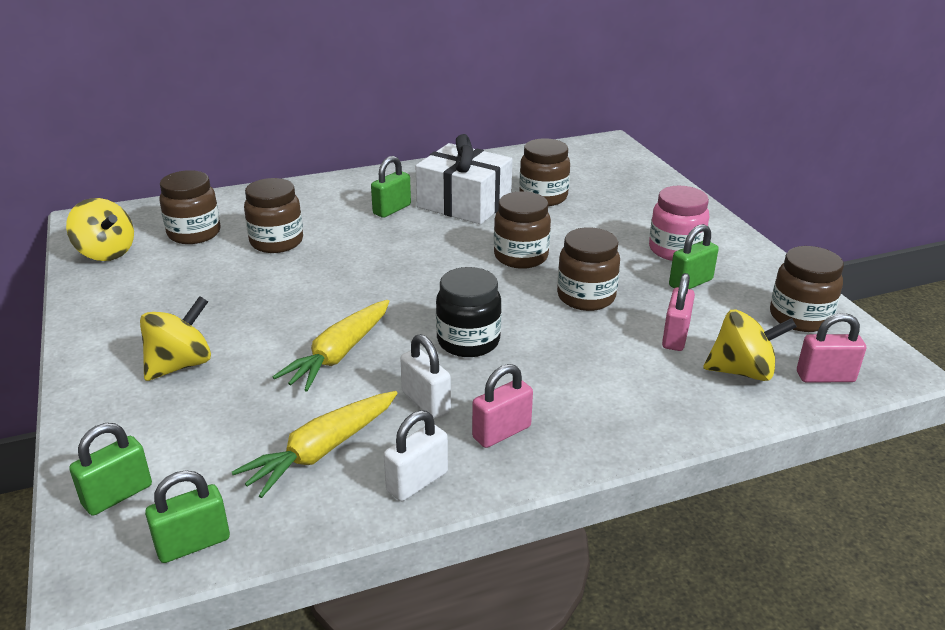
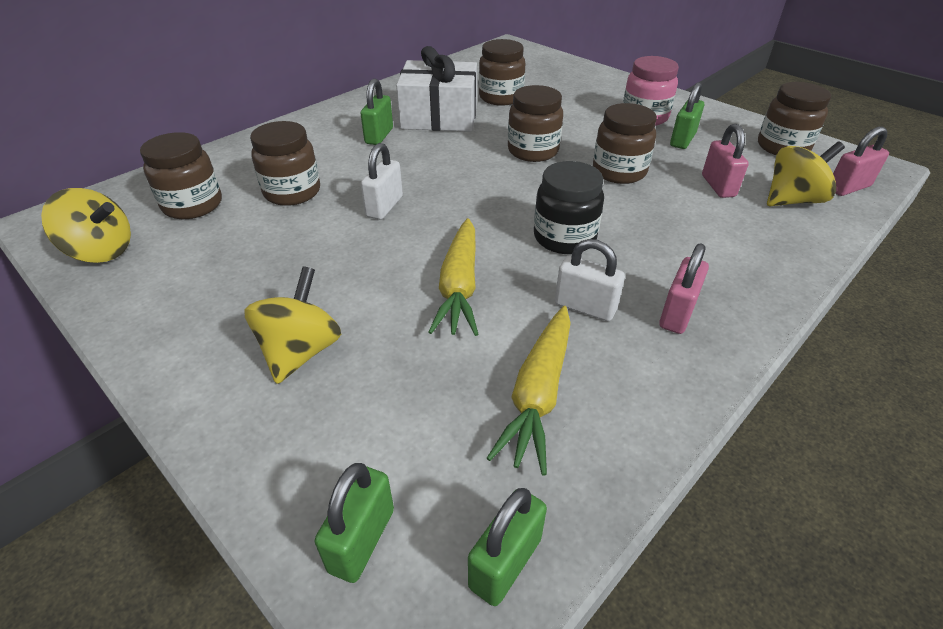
camera: 25 degrees left, 10 degrees up
(417, 482) = (656, 391): white padlock -> white padlock (384, 207)

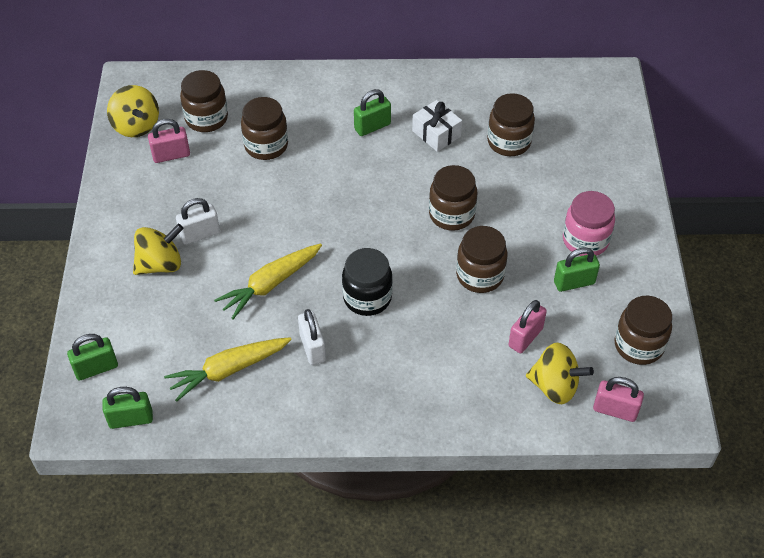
camera: 45 degrees right, 10 degrees up
(384, 207) = (301, 196): white padlock -> white padlock (200, 234)
(439, 117) = (436, 133): white gift -> white gift, size x0.57
(677, 314) = (351, 390): pink padlock -> pink padlock (171, 155)

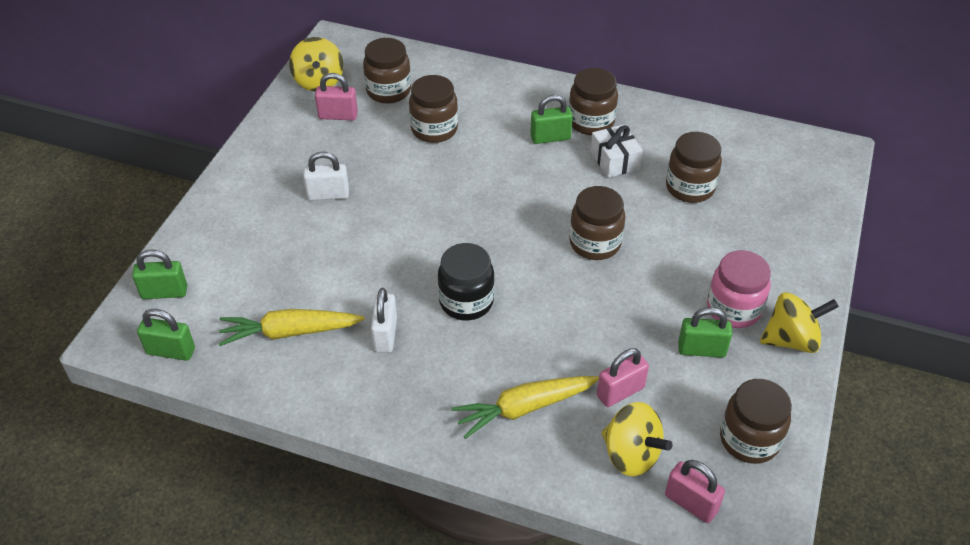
camera: 20 degrees right, 5 degrees down
(160, 264) = (276, 212): yellow spinning top -> yellow spinning top (791, 340)
(270, 284) = (373, 261): yellow carrot -> yellow carrot (524, 408)
(480, 275) = (598, 313): brown jar -> brown jar (591, 122)

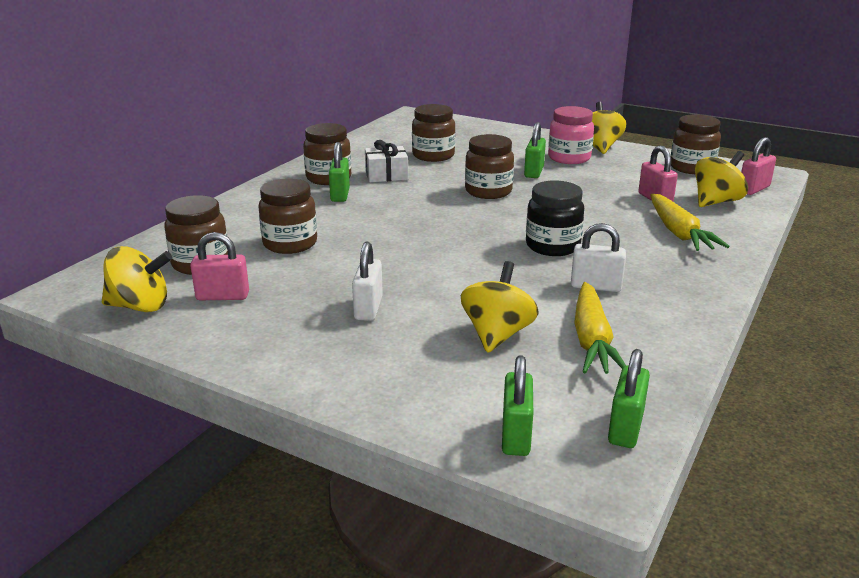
camera: 80 degrees left, 20 degrees down
(294, 273) = (497, 334): none -> yellow spinning top
(338, 116) = (222, 296): pink padlock -> pink padlock turned 75 degrees clockwise
(701, 350) = (609, 171): green padlock -> green padlock (534, 172)

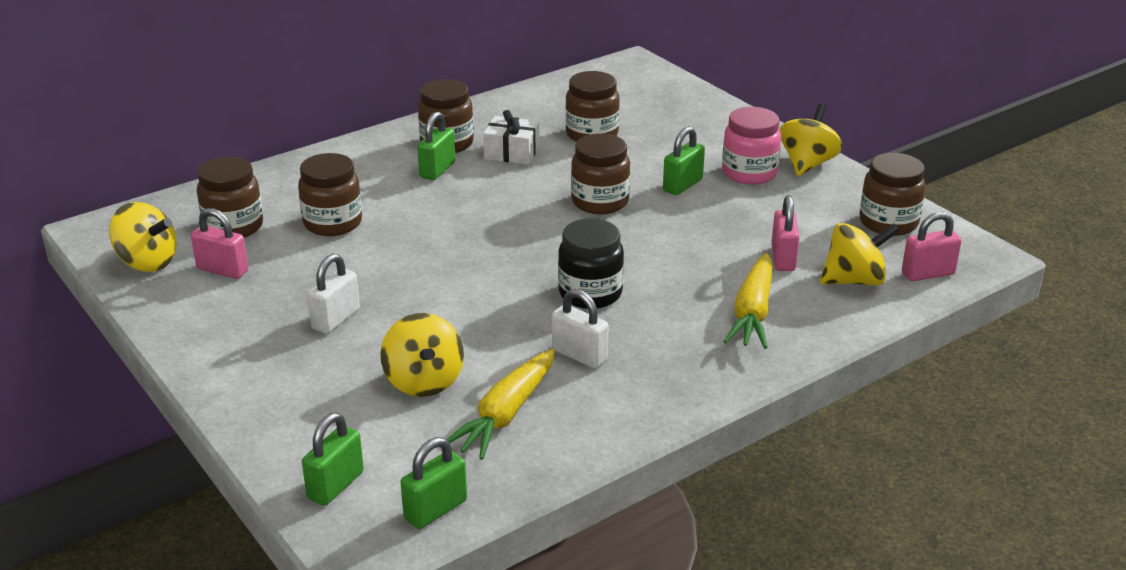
camera: 25 degrees right, 5 degrees up
(497, 334) = (424, 382): yellow spinning top -> yellow spinning top turned 120 degrees clockwise

